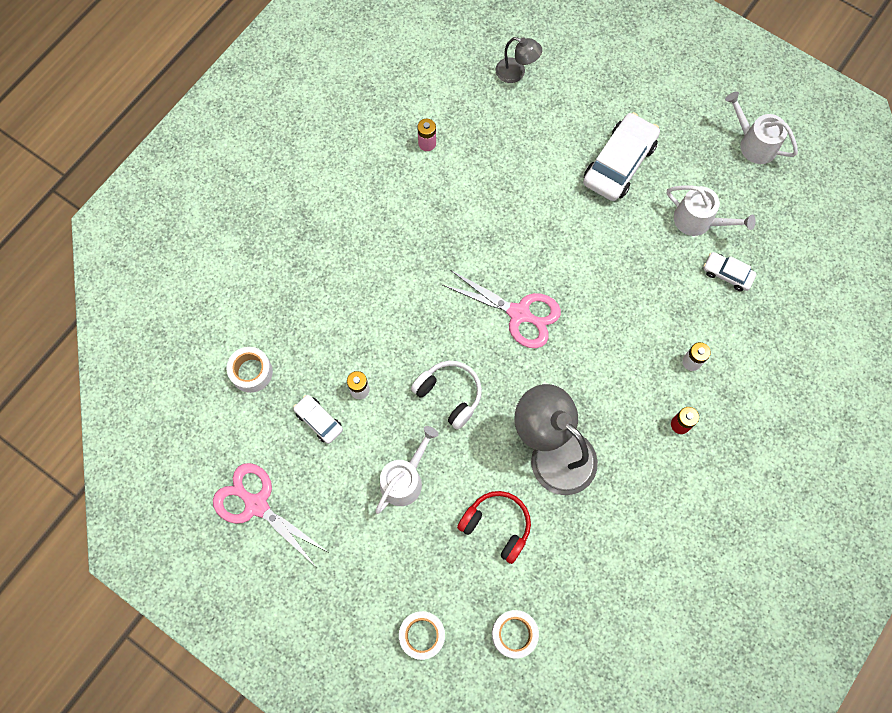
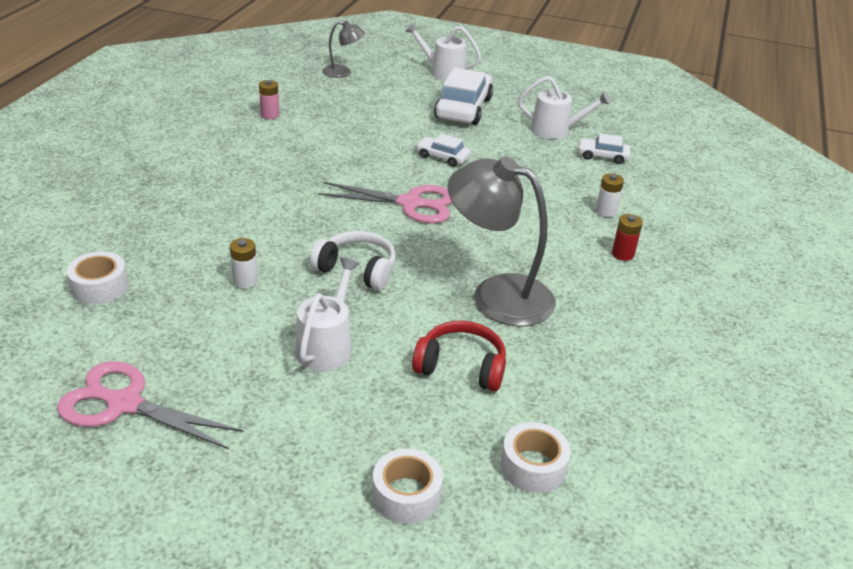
camera: 20 degrees left, 35 degrees down
(319, 420) = (198, 313): white car -> white car (442, 157)
(754, 143) = (576, 88): white watering can -> white watering can (443, 72)

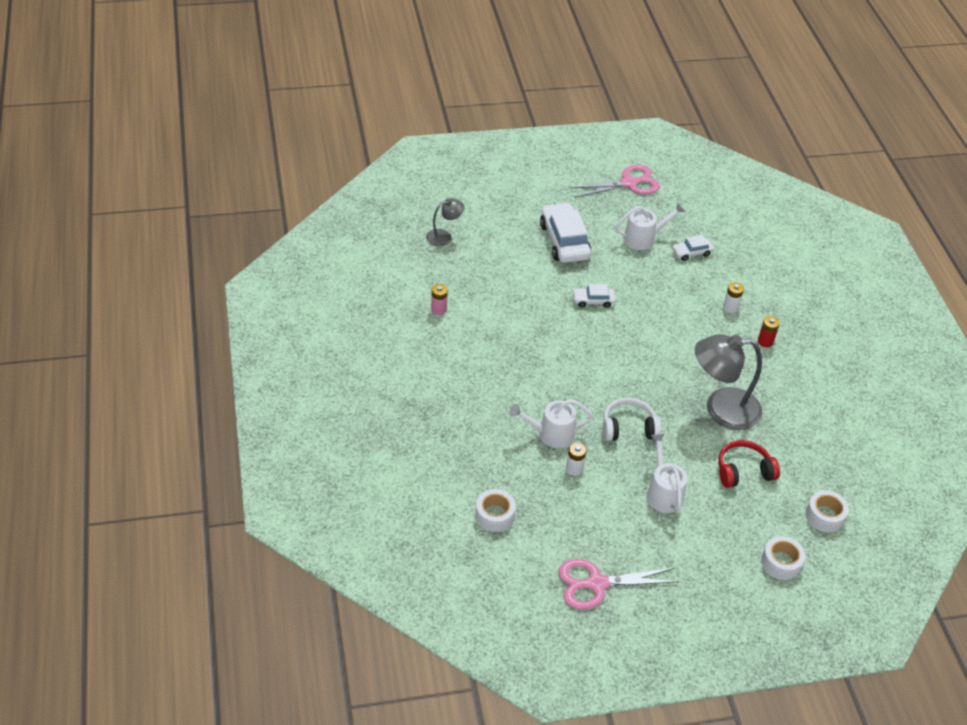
camera: 30 degrees left, 10 degrees up
(411, 204) = (611, 355): pink scissors -> pink scissors (629, 183)
(443, 72) = (516, 203): white watering can -> white watering can (551, 434)

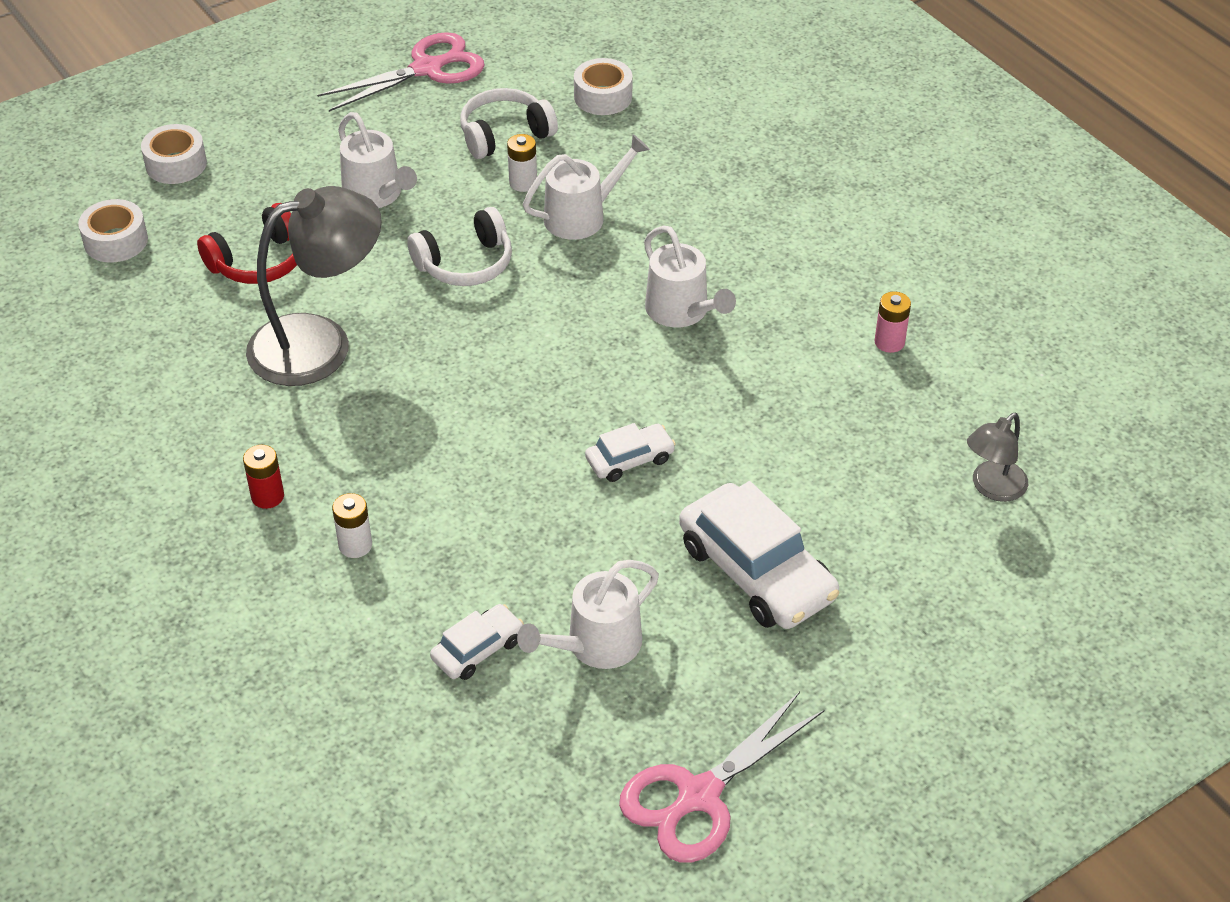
camera: 160 degrees right, 0 degrees up
(529, 360) = (681, 311): none -> white watering can
(569, 508) = (504, 134): none -> white headphones

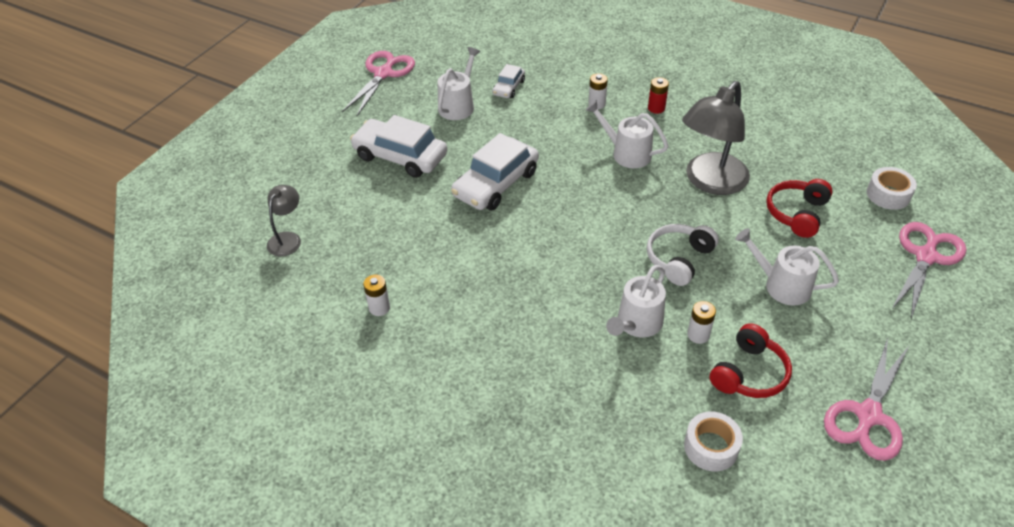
camera: 155 degrees right, 0 degrees up
(176, 164) = (926, 256): white tape -> pink scissors
(504, 134) = (749, 373): white headphones -> red headphones
(630, 459) = (496, 184): white car -> white car, size x1.92
(681, 311) = (523, 279): white watering can -> white watering can (627, 153)
(889, 342) = (379, 308): pink battery -> white battery

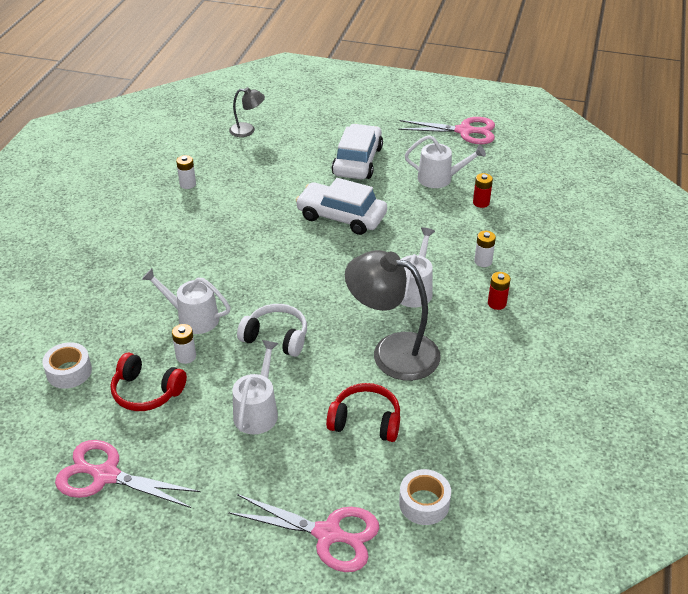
camera: 75 degrees right, 5 degrees down
(508, 87) = (481, 203): white car -> red battery

